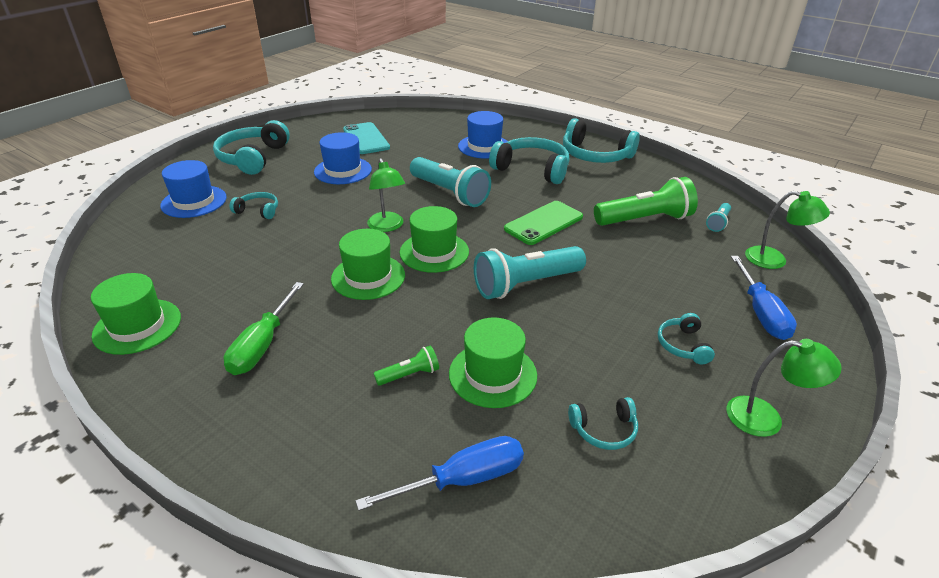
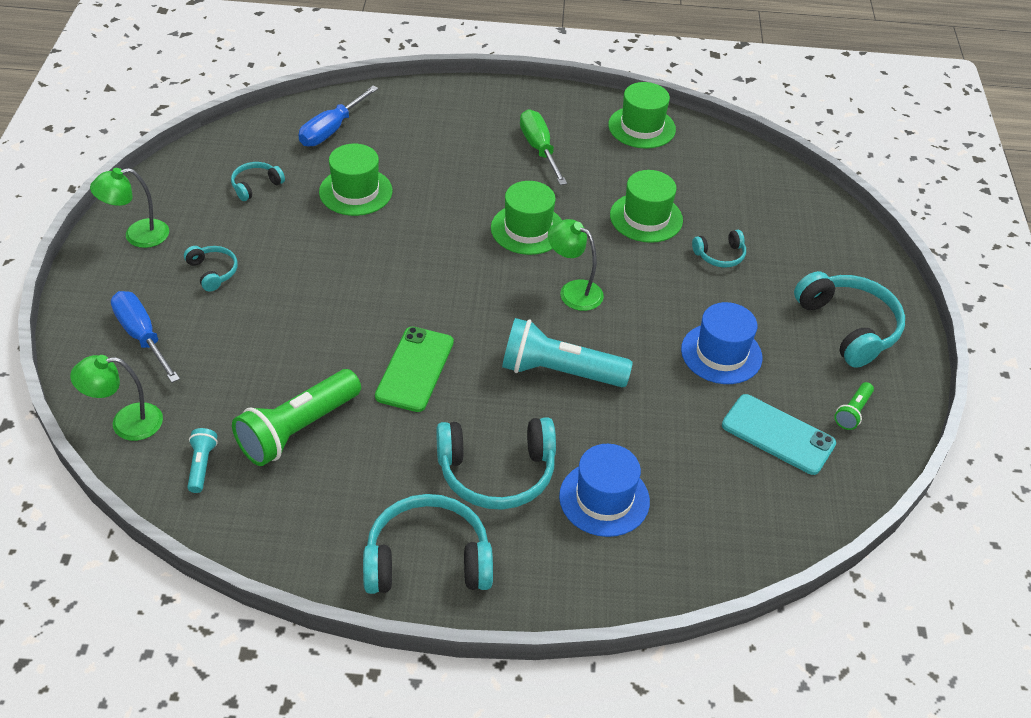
camera: 145 degrees right, 10 degrees up
(194, 201) = (796, 239): blue hat -> none
(409, 375) = (415, 169): green flashlight -> green flashlight (853, 412)
(434, 252) = (496, 279): green hat -> green hat (646, 218)
(526, 284) = (381, 278): turquoise flashlight -> none

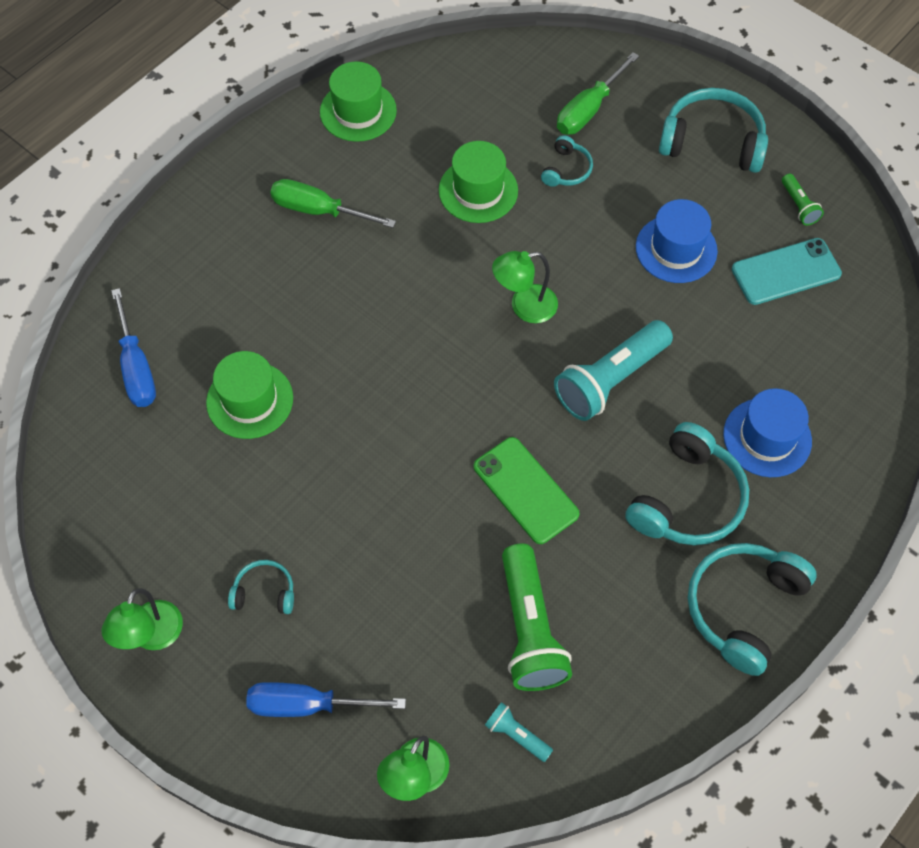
camera: 50 degrees left, 15 degrees up
(255, 185) = (165, 484): turquoise headphones -> none
(527, 229) = (419, 290): green hat -> none
(788, 241) = (588, 110): none -> green screwdriver

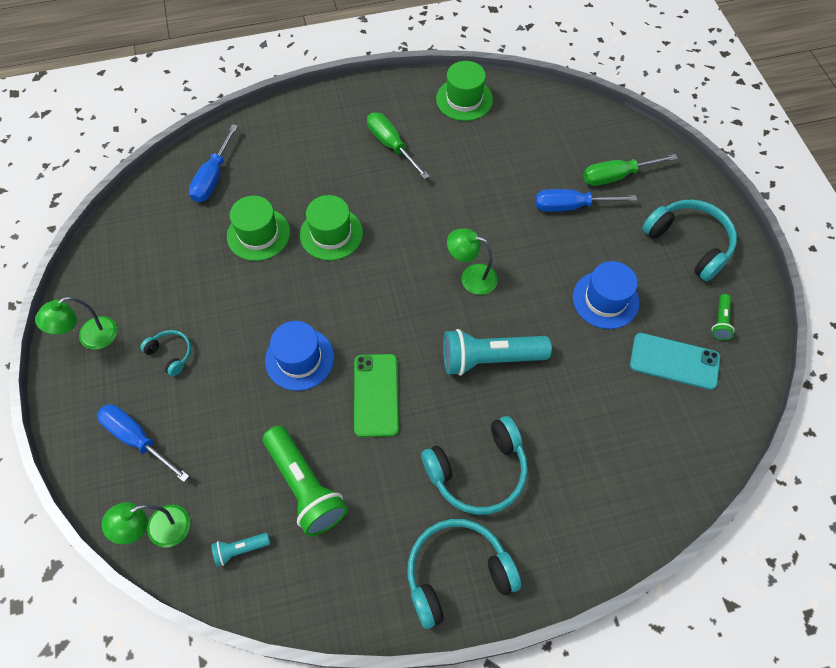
camera: 35 degrees right, 0 degrees up
(478, 190) = (500, 187): green hat -> green hat (331, 234)
(516, 735) = (240, 549): turquoise flashlight -> turquoise flashlight turned 90 degrees counterclockwise
(530, 629) = (305, 486): green flashlight -> green flashlight turned 60 degrees counterclockwise
(566, 169) = (570, 206): turquoise headphones -> blue screwdriver
(767, 437) = (569, 467): blue hat -> blue hat (299, 359)

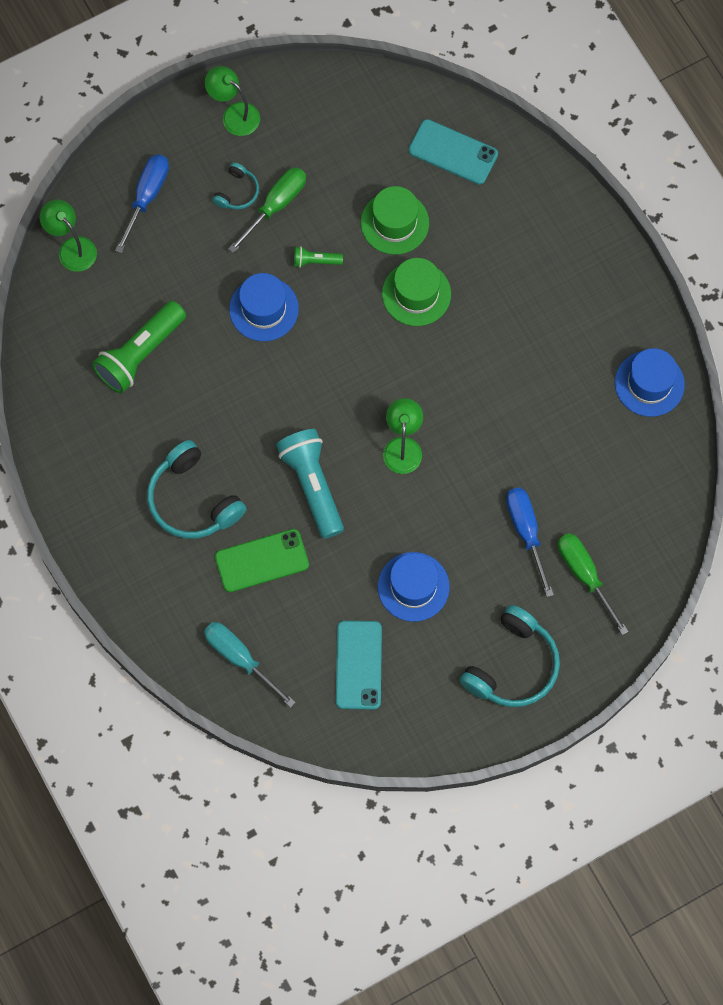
camera: 75 degrees right, 10 degrees up
(213, 178) = (453, 152): blue screwdriver -> turquoise phone
(240, 549) = (72, 319): turquoise flashlight -> none
(376, 395) = (245, 389): green phone -> green phone (262, 561)
(391, 145) = (554, 321): green screwdriver -> green screwdriver (276, 205)
(457, 573) = (96, 502): turquoise headphones -> none
(464, 99) = (649, 383): green hat -> blue hat
(653, 466) = (239, 658): none -> turquoise screwdriver
(720, 322) = (419, 707): green flashlight -> green flashlight (315, 261)

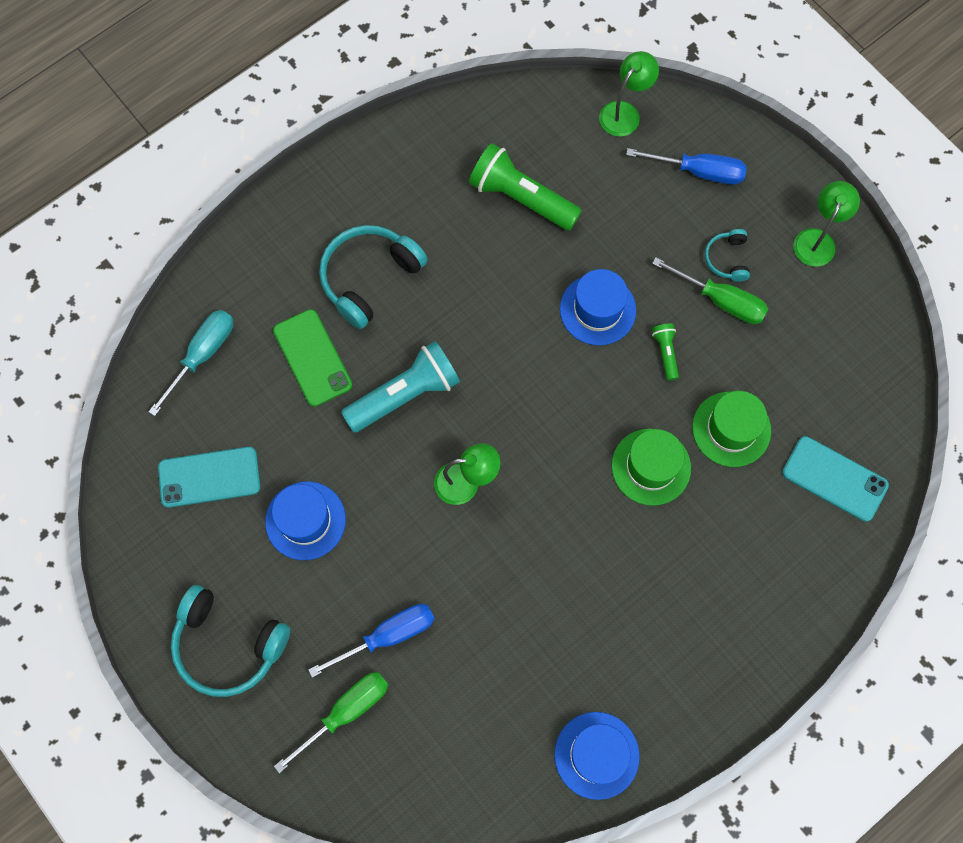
camera: 80 degrees right, 0 degrees up
(237, 192) = (727, 259): turquoise headphones -> turquoise headphones turned 75 degrees clockwise
(453, 152) = (834, 479): turquoise phone -> turquoise phone turned 75 degrees counterclockwise

